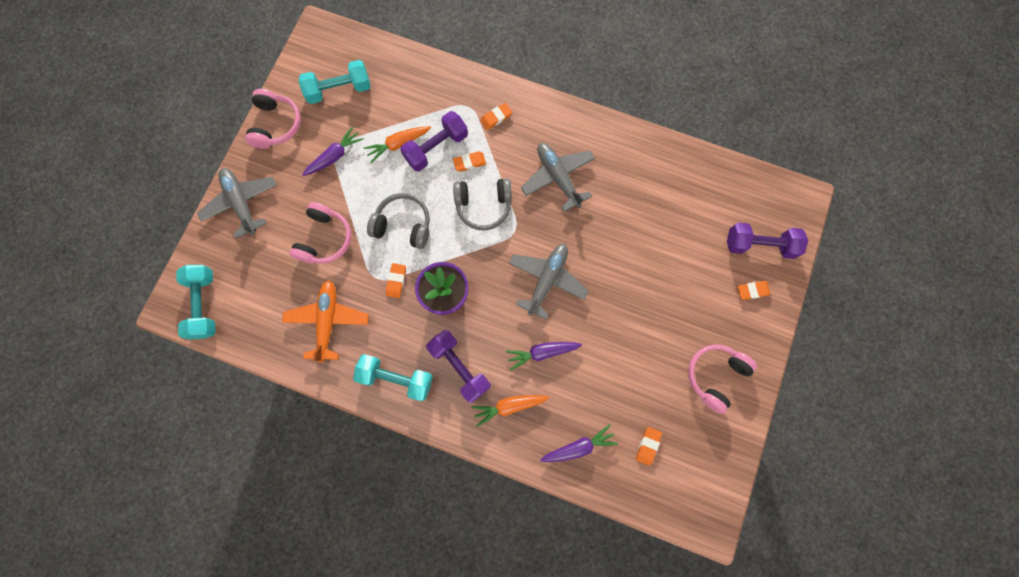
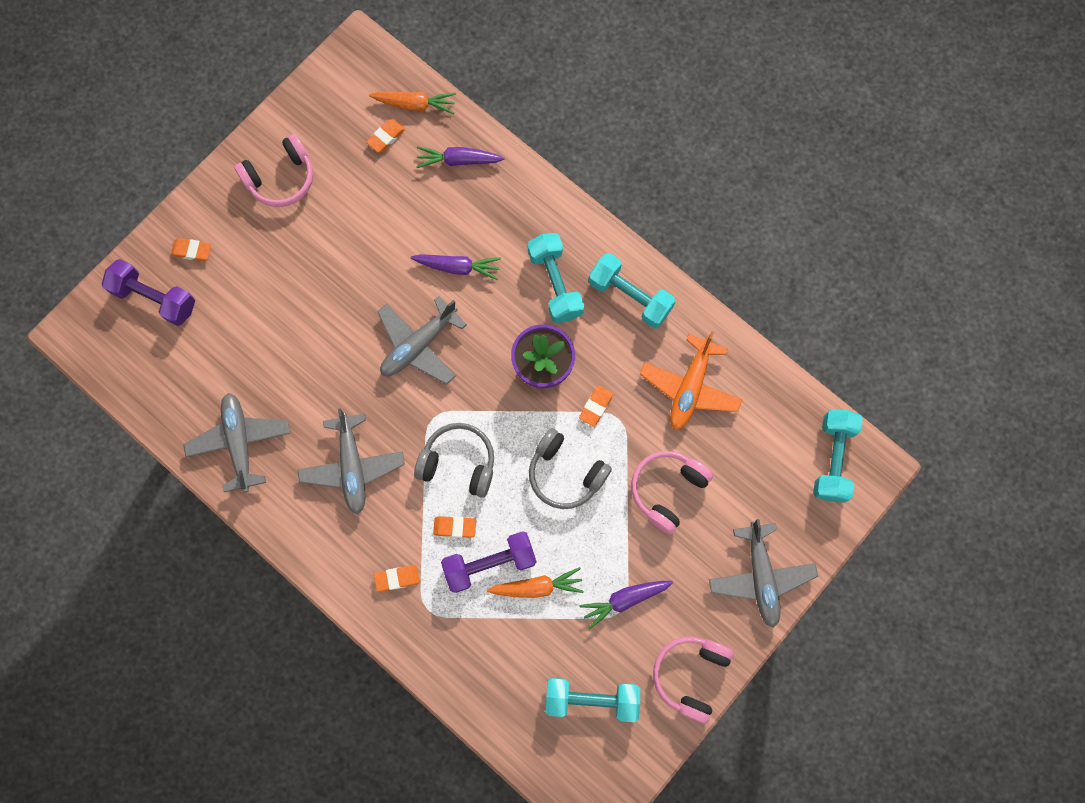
camera: 160 degrees left, 0 degrees up
(460, 367) = (555, 284): purple dumbbell -> turquoise dumbbell
(509, 406) = (516, 225): orange carrot -> orange carrot (415, 104)
(644, 166) = (240, 443): none -> grey plane

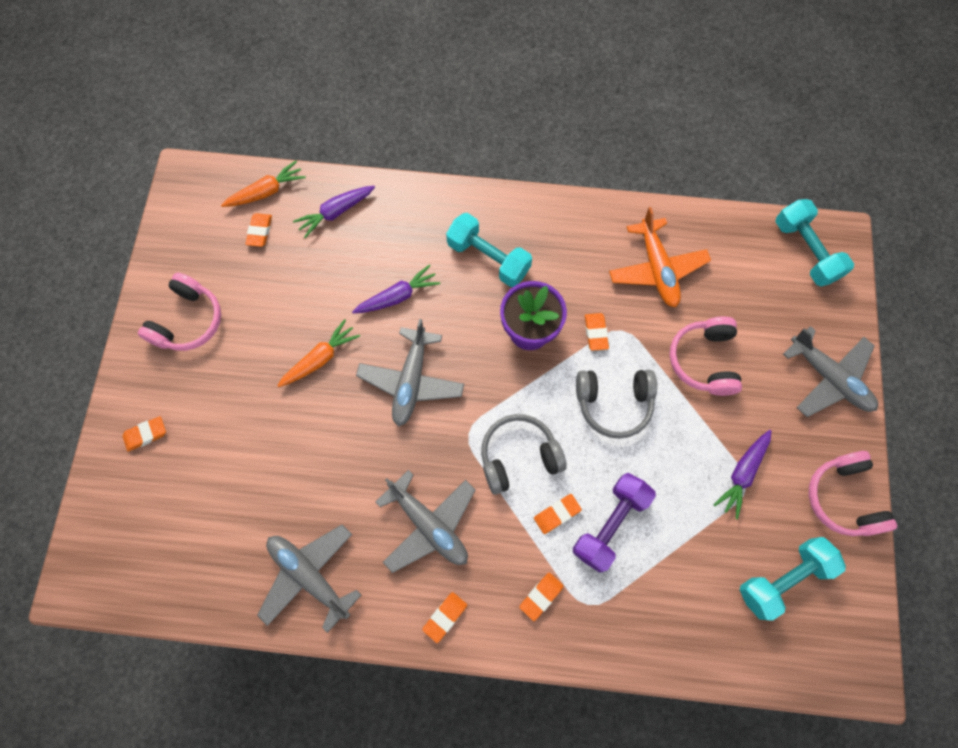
camera: 35 degrees left, 5 degrees down
(155, 298) = (138, 499): purple dumbbell -> none
(316, 542) = (445, 617): none -> orange eraser
(537, 586) = (664, 515): orange carrot -> orange carrot (320, 359)
(630, 296) = (555, 230): turquoise dumbbell -> none

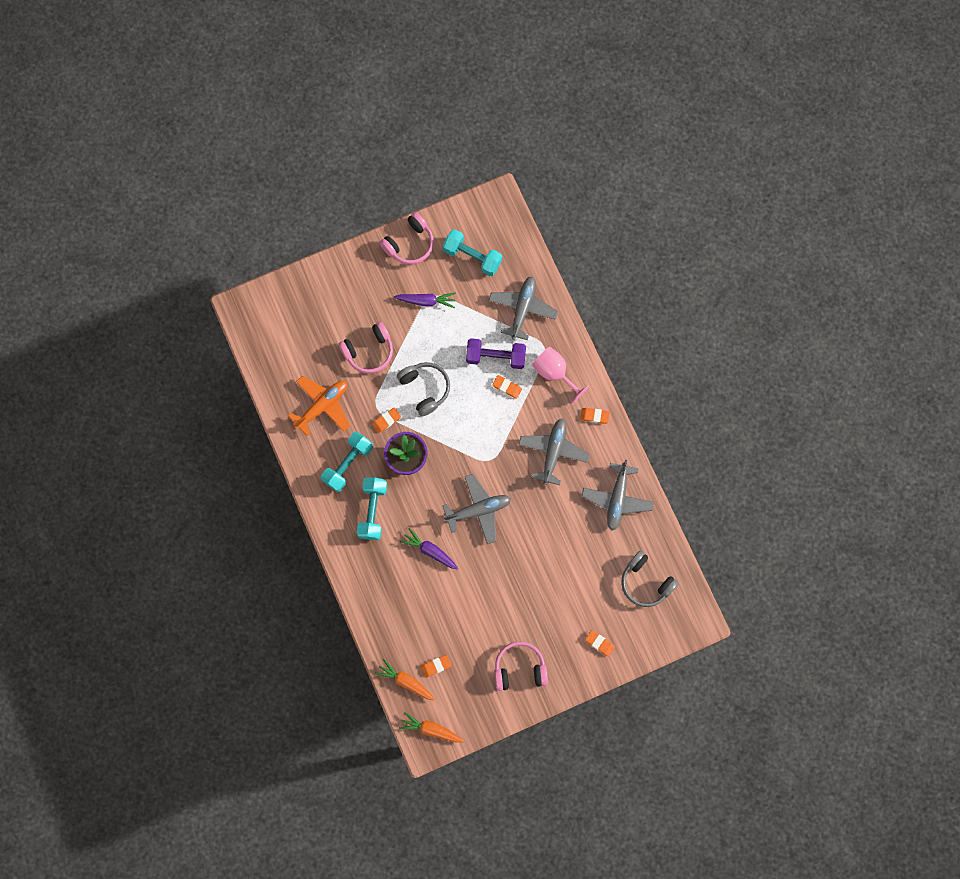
camera: 120 degrees left, 5 degrees up
(320, 359) = (496, 572): orange carrot -> orange carrot (431, 729)
(336, 212) = (395, 626): purple carrot -> none
(519, 456) = (487, 425): grey headphones -> grey headphones (645, 582)
(541, 596) = (555, 373): orange eraser -> pink goblet
(805, 251) = (260, 324): turquoise dumbbell -> turquoise dumbbell (348, 464)
(828, 378) = (340, 278): grey plane -> grey plane (522, 309)

